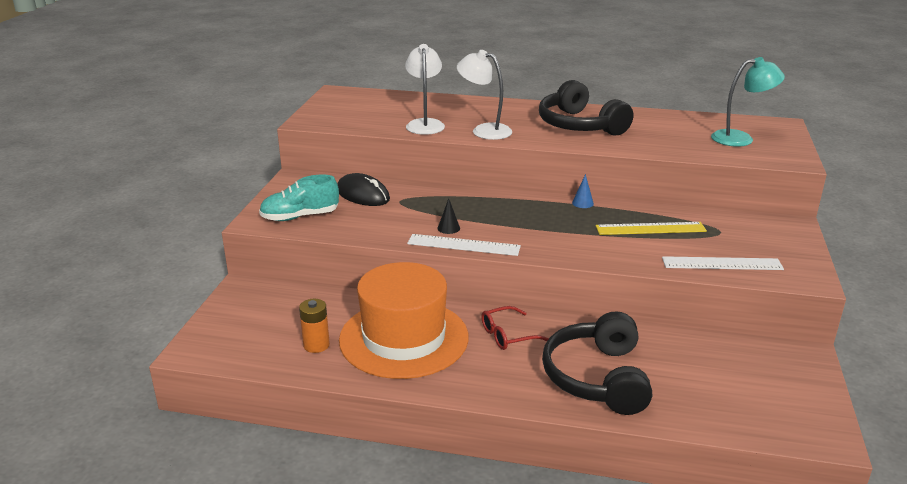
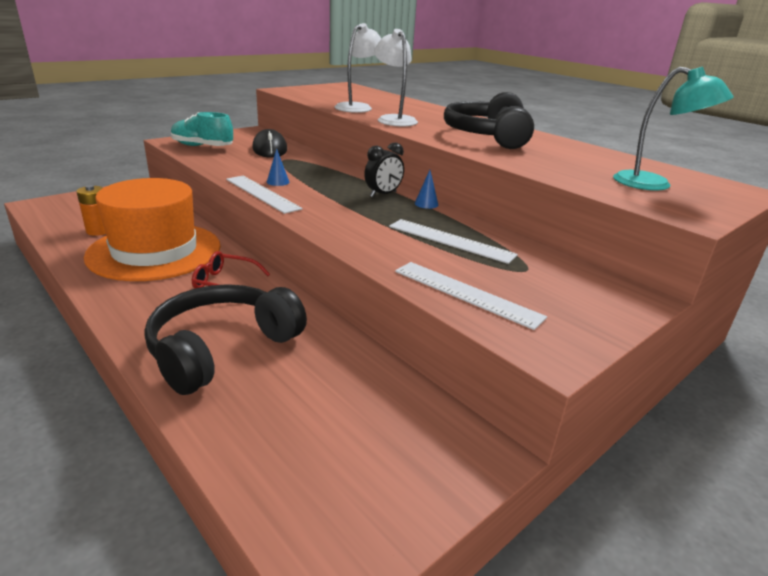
camera: 35 degrees right, 0 degrees up
(448, 228) = (278, 182): black cone -> blue cone
(541, 207) = (383, 194): none -> black clock
(650, 228) = (450, 240): yellow ruler -> white ruler

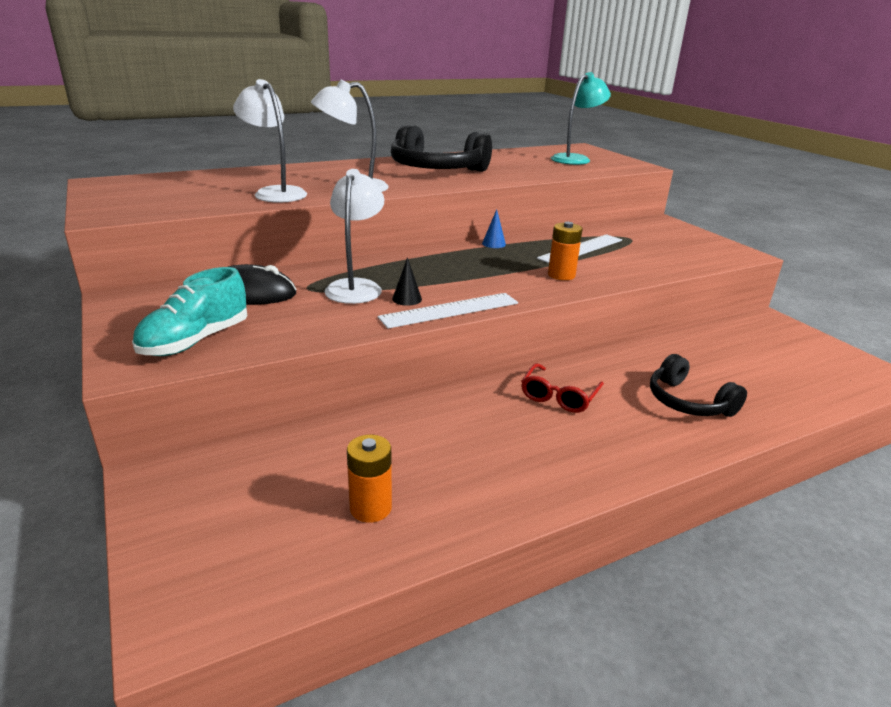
camera: 75 degrees left, 0 degrees up
(155, 251) = (464, 447): orange hat -> none
(222, 348) = (688, 402): black headphones -> black headphones, size x0.62
(278, 182) = (407, 299): blue cone -> black cone
(293, 169) = (356, 287): none -> white lamp
(362, 230) = (561, 275): none -> orange battery
(383, 194) = (464, 256): black clock -> none
(466, 293) = (675, 260): white ruler -> none

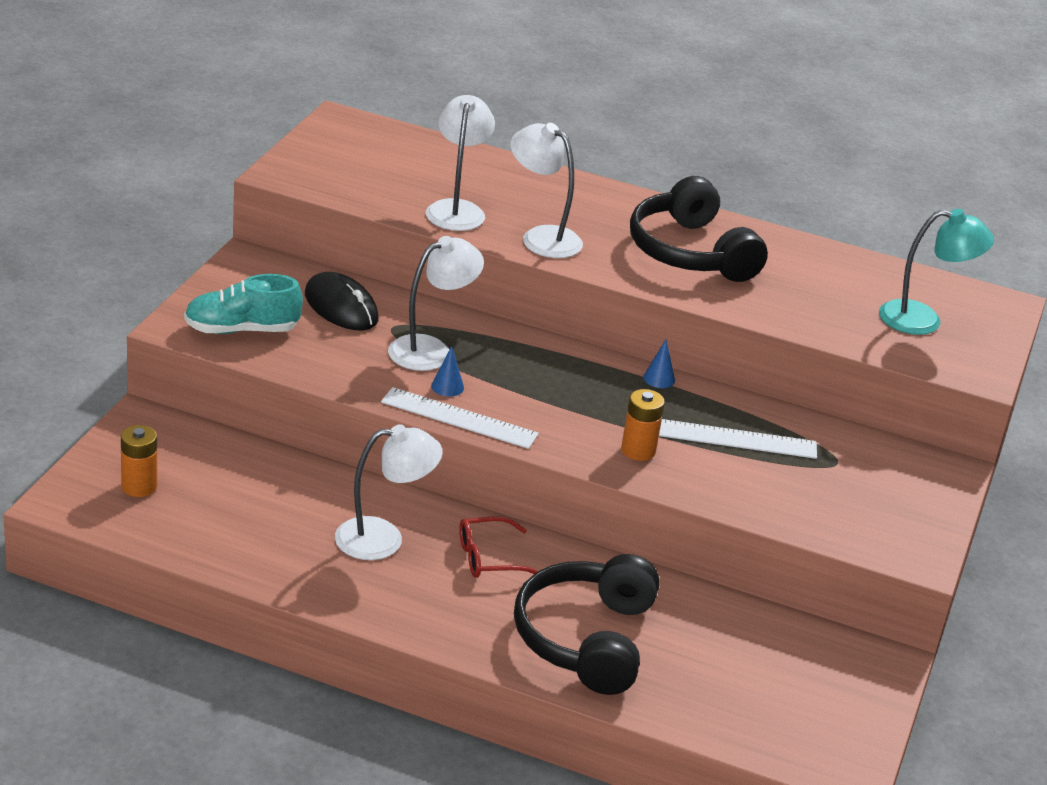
camera: 45 degrees right, 5 degrees up
(370, 508) = (227, 524): orange battery -> orange battery (139, 486)
(407, 299) = (447, 386): black cone -> blue cone
(487, 431) = (383, 539): none -> white lamp
(688, 402) = (586, 639): black headphones -> black headphones, size x1.61

